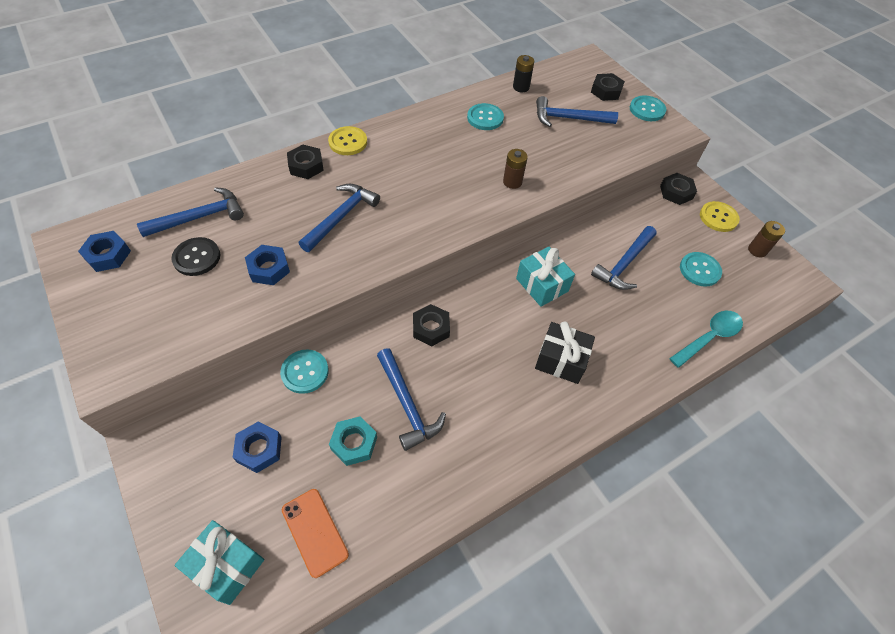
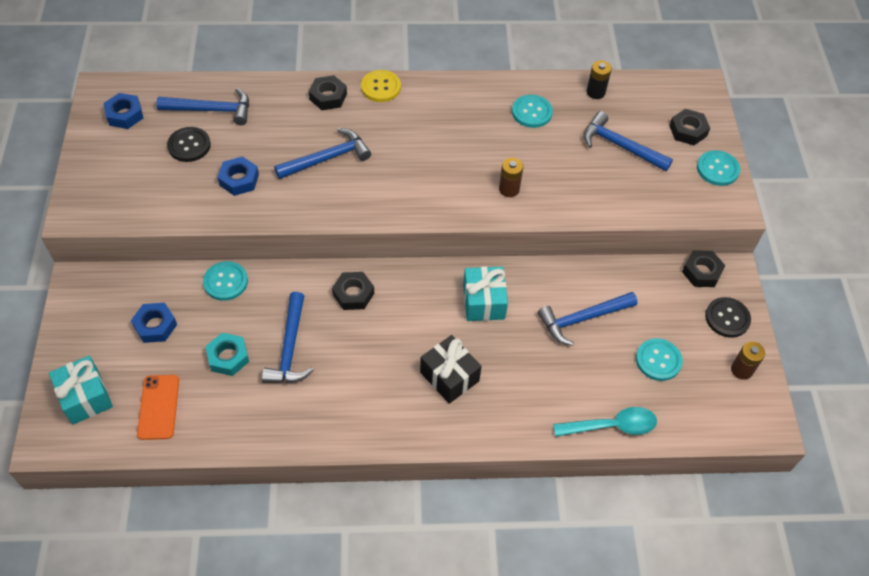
camera: 30 degrees right, 0 degrees up
(718, 217) = (727, 318): yellow button -> black button

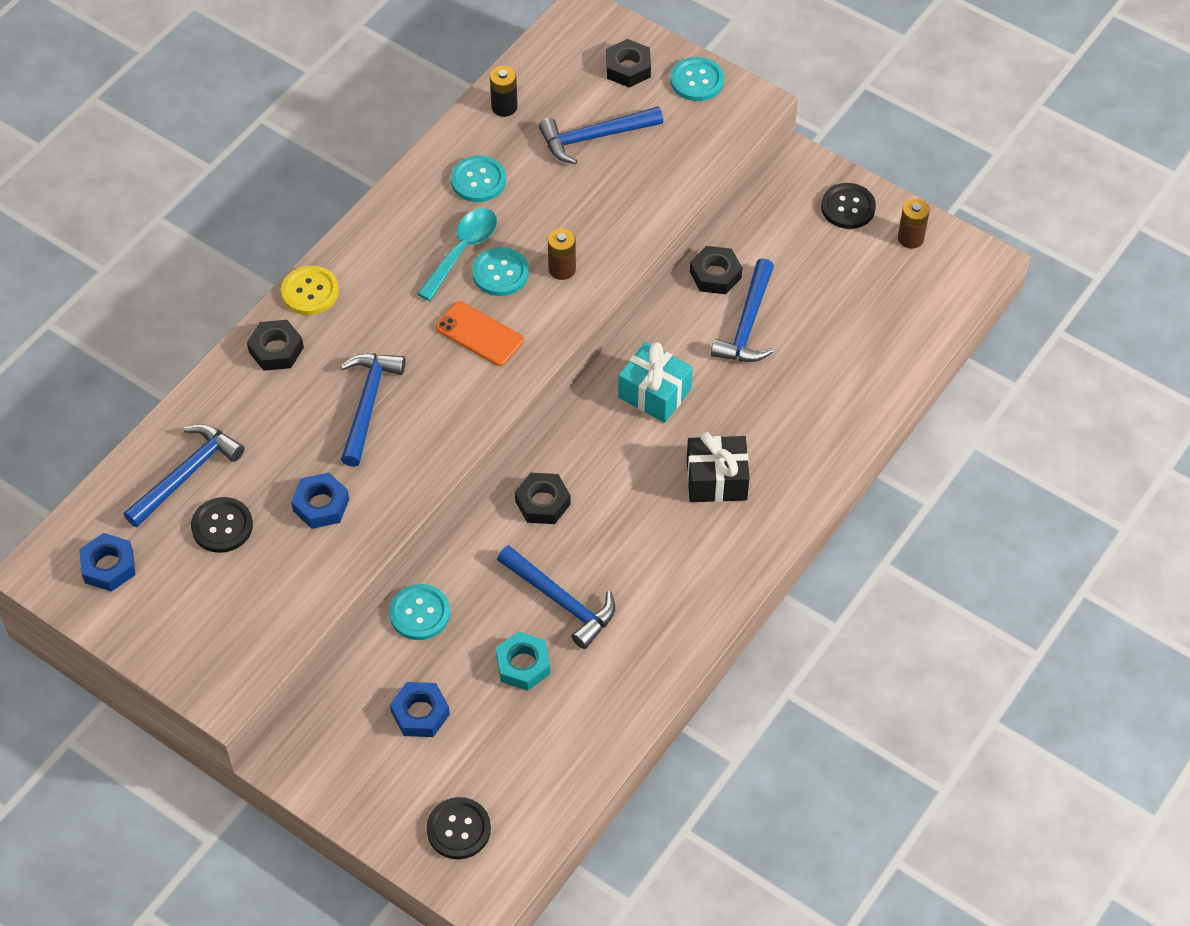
camera: 50 degrees left, 0 degrees up
(85, 397) = (458, 829): turquoise gift -> black button
(158, 407) = (531, 764): orange phone -> orange phone (479, 334)
(612, 426) = (882, 383): turquoise spoon -> turquoise spoon (462, 251)
(658, 360) = (845, 296): turquoise button -> turquoise button (500, 273)
(701, 272) = (780, 188): black nut -> black nut (715, 275)

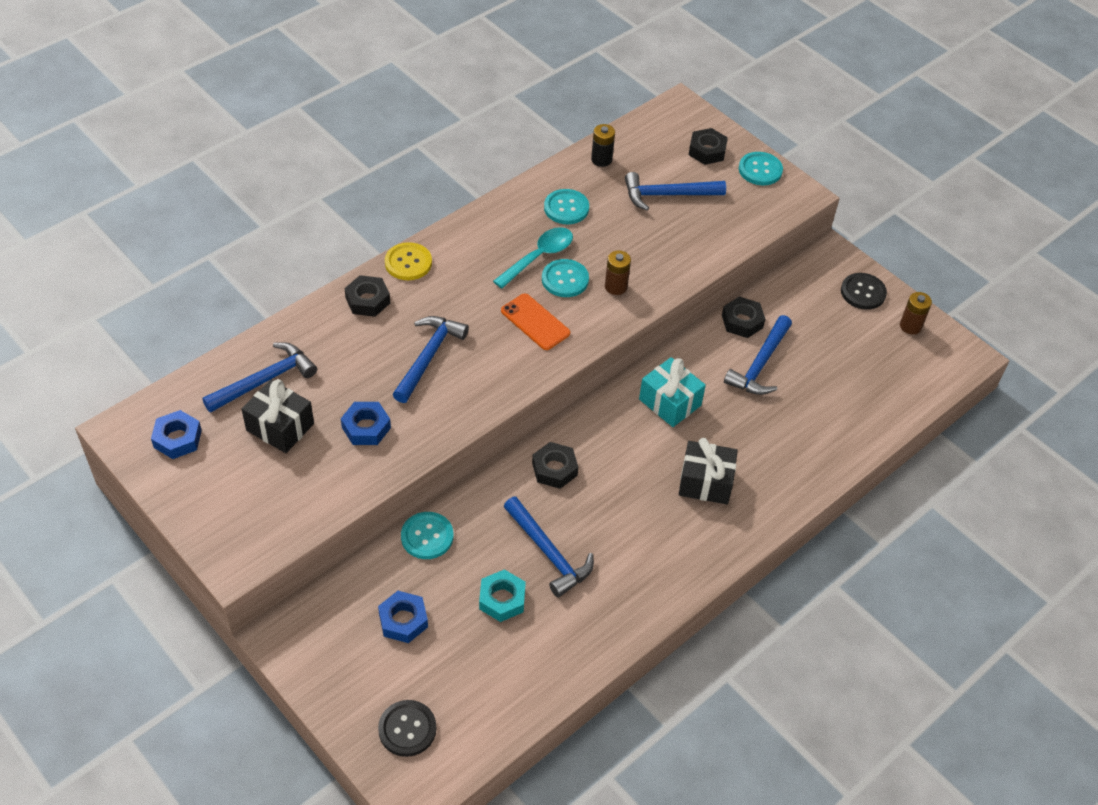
camera: 10 degrees right, 5 degrees down
(222, 526) = (280, 427): black button -> black gift

